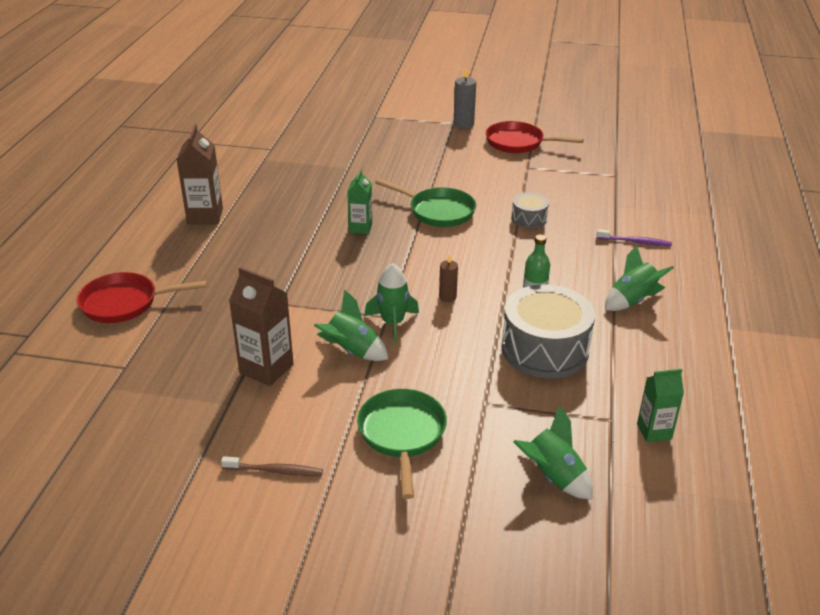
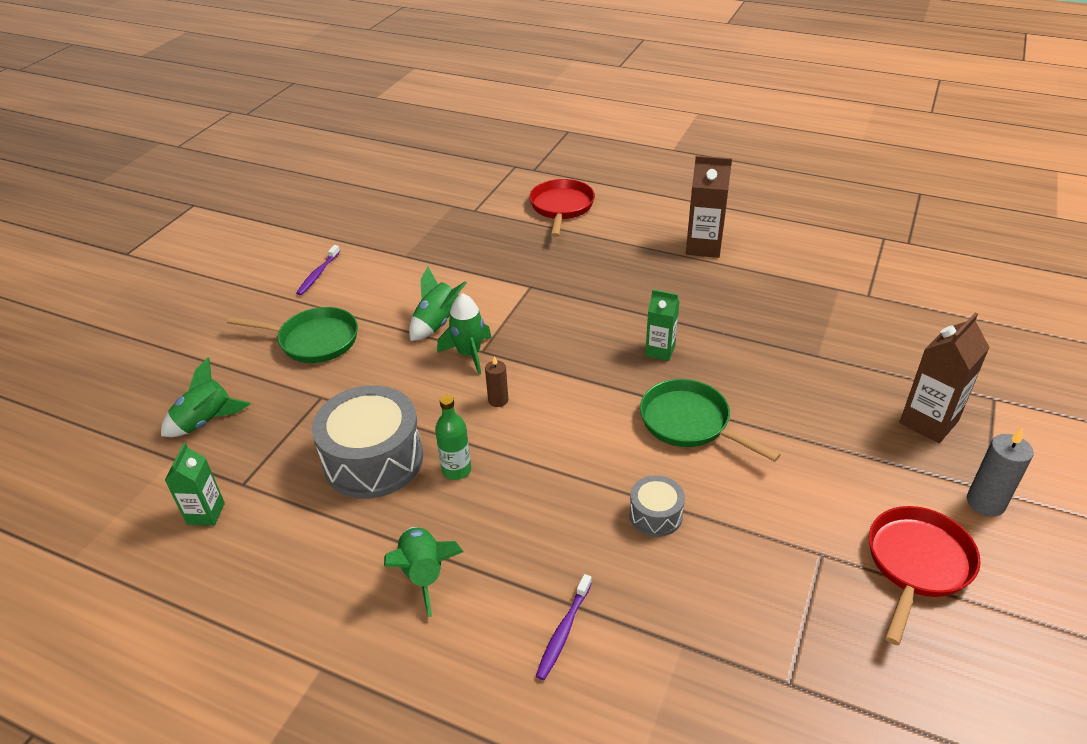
camera: 105 degrees right, 5 degrees up
(266, 369) = (438, 275): brown carton -> brown carton (928, 422)
(274, 471) = (318, 274): brown toothbrush -> purple toothbrush
(438, 211) = (689, 423): green pan -> green pan turned 90 degrees clockwise

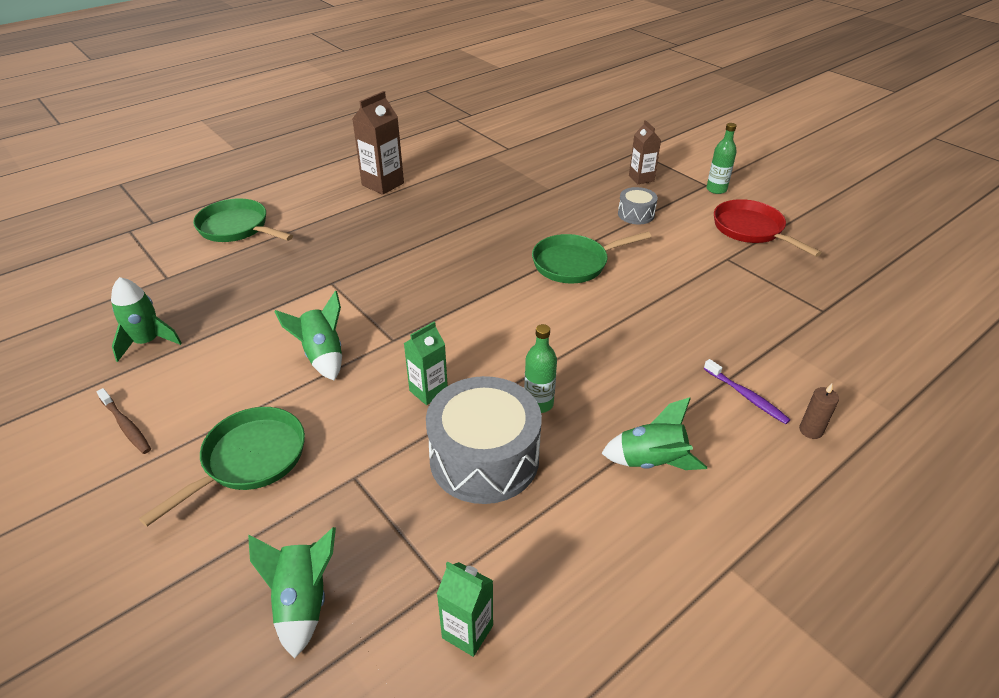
camera: 65 degrees left, 0 degrees up
(318, 274) = (126, 425): purple toothbrush -> brown toothbrush
(469, 354) = (389, 349): green rocket -> green rocket (147, 342)
(498, 400) = (468, 351): brown candle -> brown candle (810, 430)
(561, 207) = (237, 228): red pan -> green pan
(655, 515) = (656, 312): grey drum -> grey drum (636, 214)
(660, 351) = (485, 247): green carton -> green carton (428, 391)
(928, 422) = (641, 178): brown carton -> brown carton, size x0.64
(985, 502) = (716, 189): grey candle -> green bottle

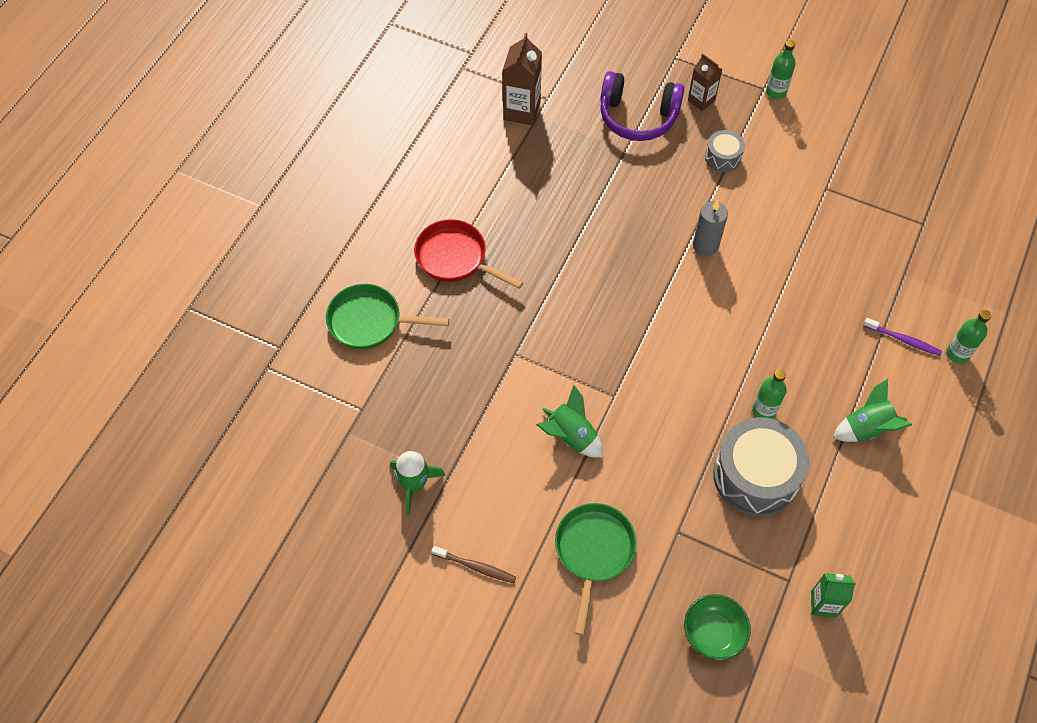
camera: 25 degrees left, 20 degrees up
(302, 602) = (713, 633): green rocket -> green bowl
(383, 184) = (462, 203): brown carton -> brown carton (522, 111)
(428, 391) = (677, 434): green carton -> none
(574, 263) = (705, 245): green pan -> grey candle
(576, 174) = (638, 116): none -> purple headphones
(751, 230) = (829, 141): red pan -> red pan (455, 258)
(810, 430) = (957, 354): brown candle -> green bottle

